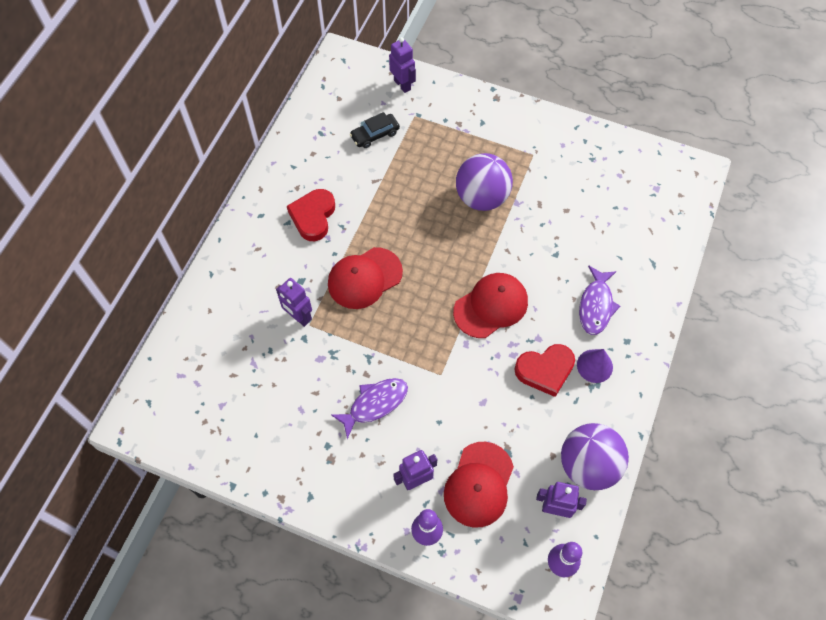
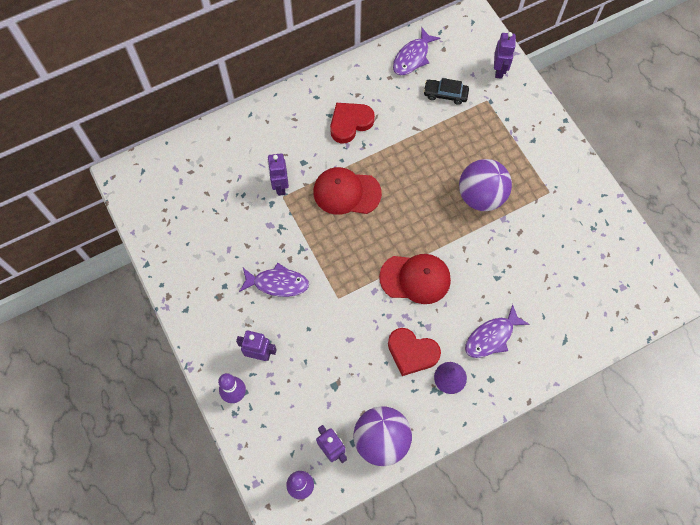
camera: 40 degrees right, 5 degrees up
(318, 123) = (412, 57): none -> purple fish
(479, 484) = (297, 391): red cap -> none

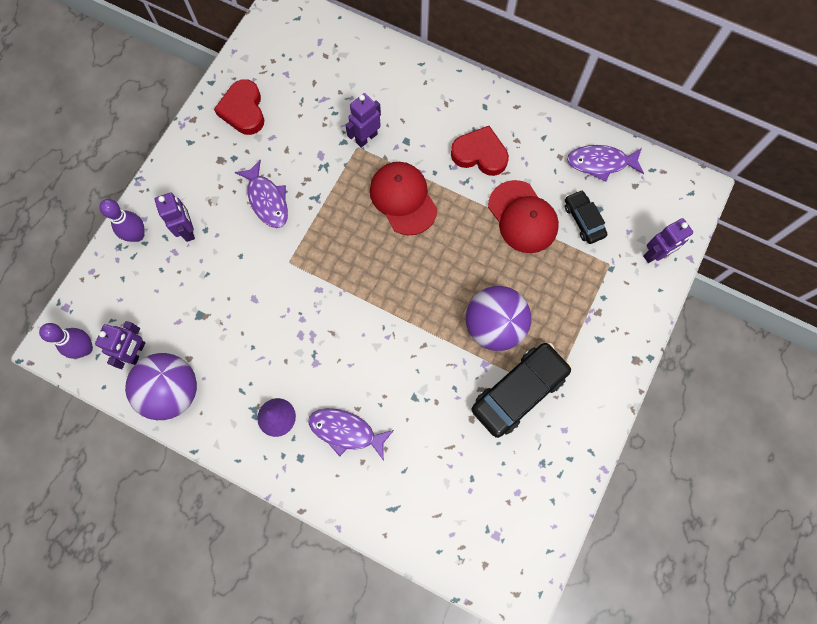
camera: 55 degrees right, 5 degrees up
(412, 352) = (278, 364): red heart -> red heart (243, 110)
(415, 278) = (358, 319): red cap -> red cap (522, 217)
(536, 210) = (519, 391): none -> black car

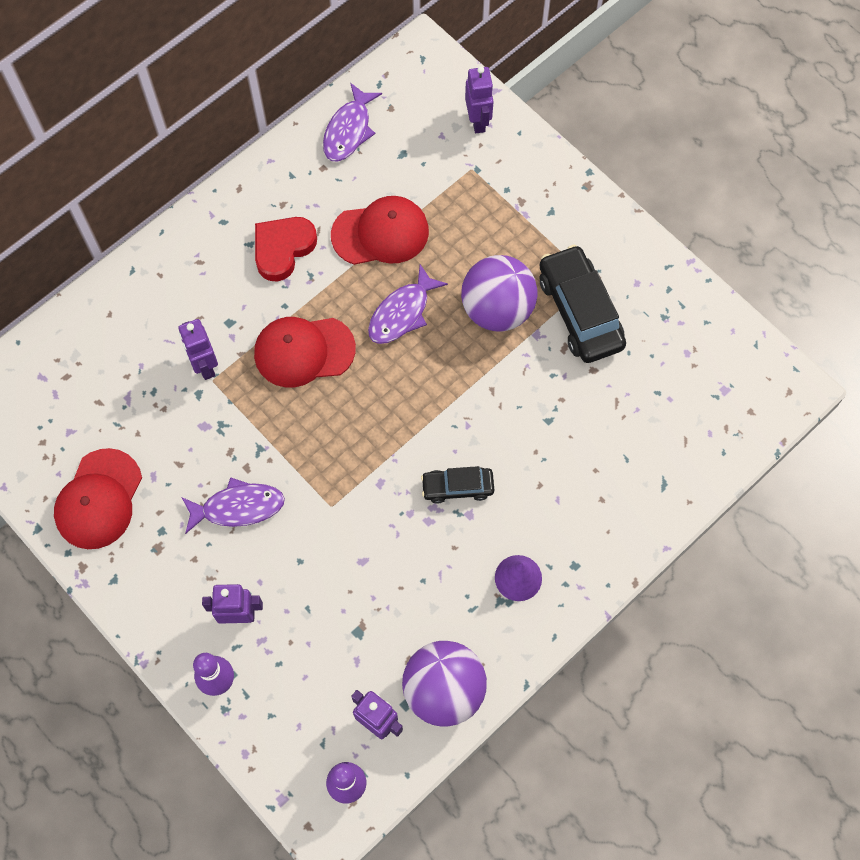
camera: 70 degrees left, 5 degrees down
(243, 110) = (98, 499): red heart -> red cap
(346, 431) = (561, 506): purple fish -> purple fish (402, 313)
(583, 220) = (410, 174): black car -> black car (457, 487)

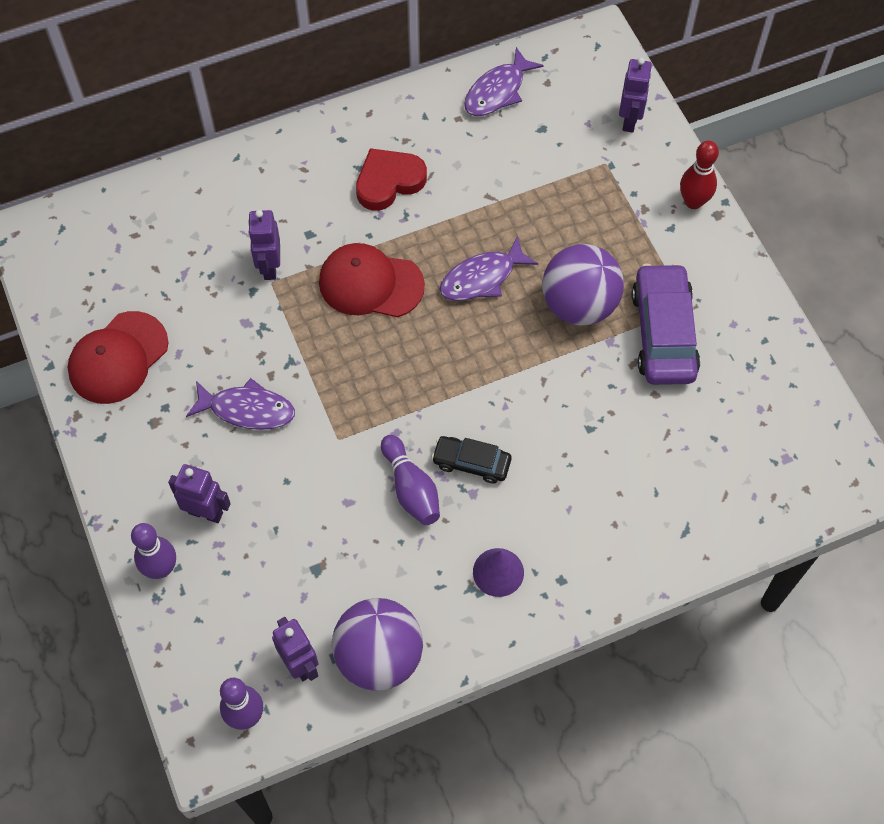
camera: 20 degrees right, 5 degrees down
(380, 233) = (490, 196): red cap -> none
(413, 529) = (411, 488): none -> purple bowling pin
(561, 181) = (693, 202): none -> red bowling pin
(580, 311) = (663, 333): black car -> purple car

